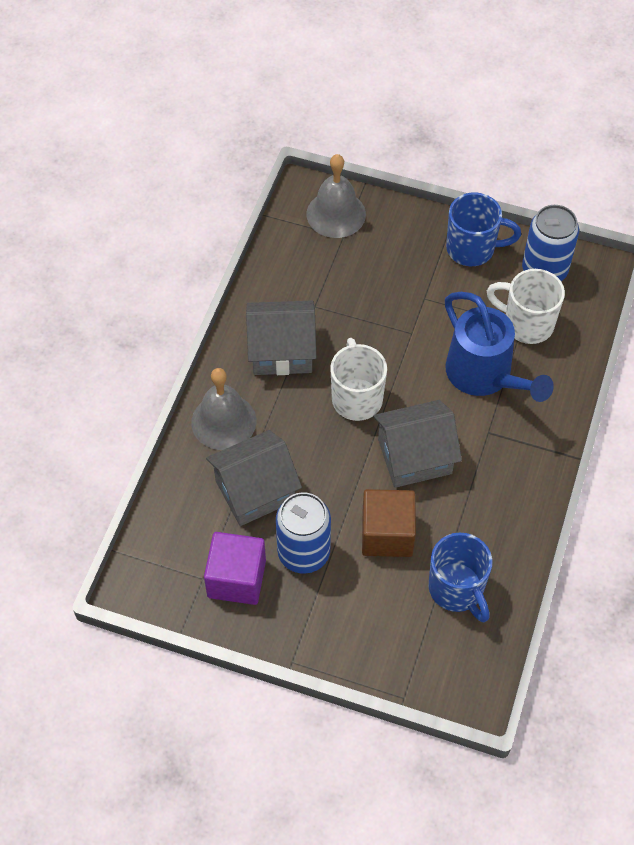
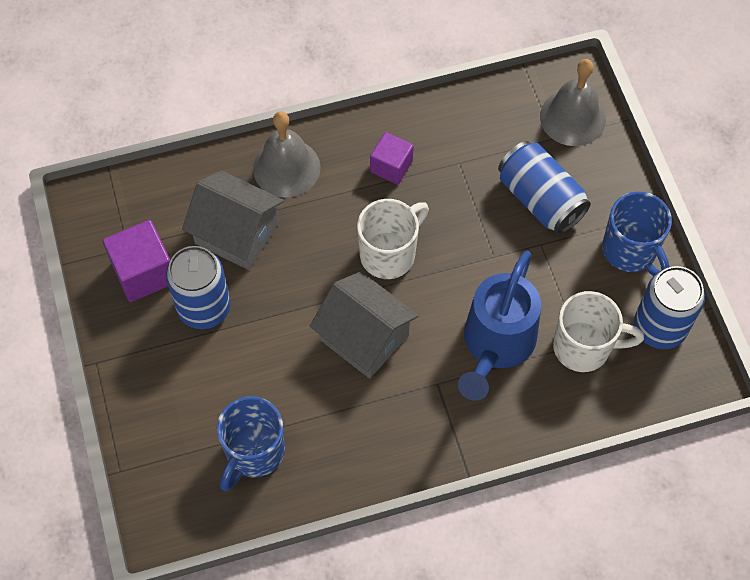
camera: 55 degrees right, 5 degrees up
(282, 351) = (391, 166): grey house -> purple cube
(387, 275) = (540, 199): none -> blue can
(387, 534) = (269, 362): brown cube -> none
(526, 324) = (584, 347): white mug -> white mug turned 105 degrees clockwise

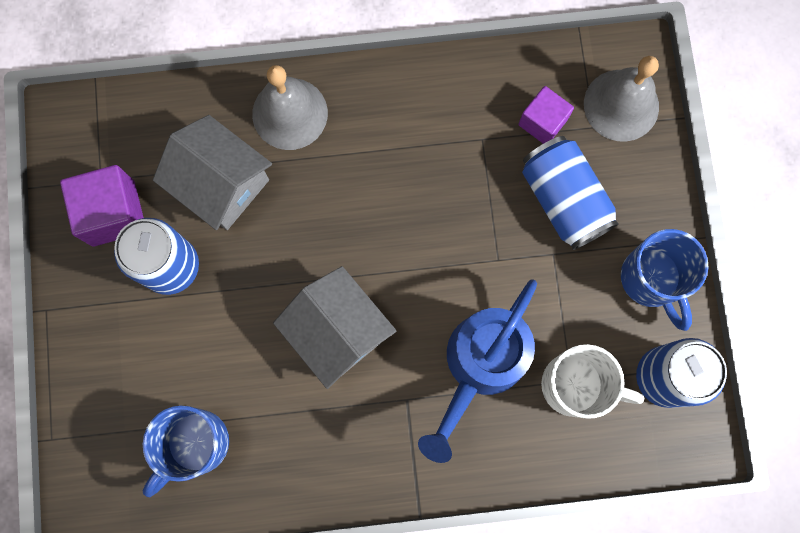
camera: 10 degrees right, 15 degrees up
(389, 254) = (383, 237): white mug -> none
(391, 166) = (406, 131): purple cube -> purple cube (542, 122)

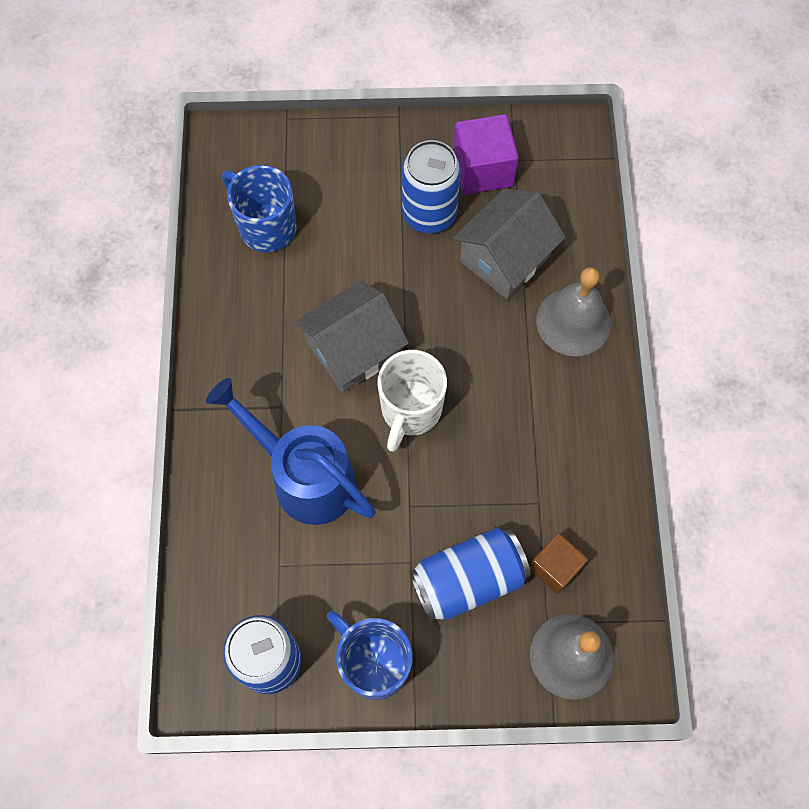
camera: 95 degrees right, 10 degrees down
(542, 122) = (555, 567): purple cube -> brown cube
(575, 385) = (273, 568): white mug -> white mug (410, 410)
(651, 280) = (374, 663): blue mug -> blue mug turned 60 degrees clockwise

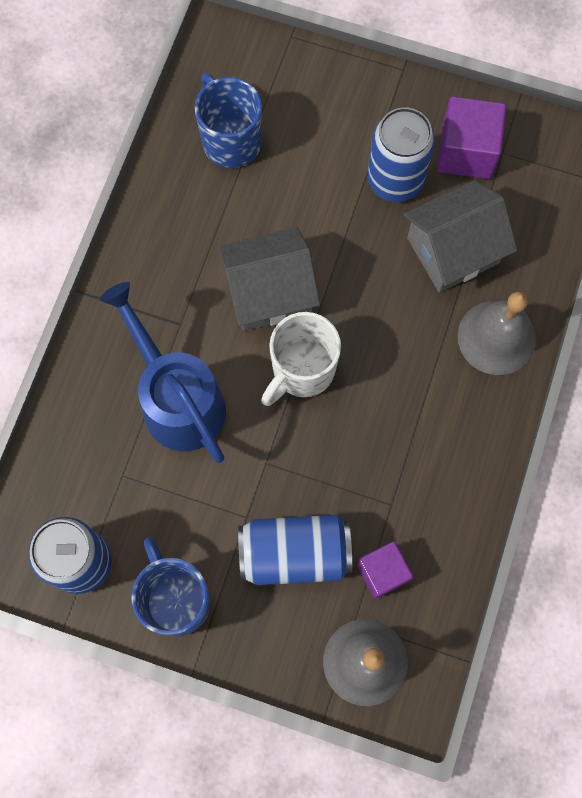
camera: 20 degrees right, 5 degrees up
(555, 567) = (382, 572): brown cube -> purple cube

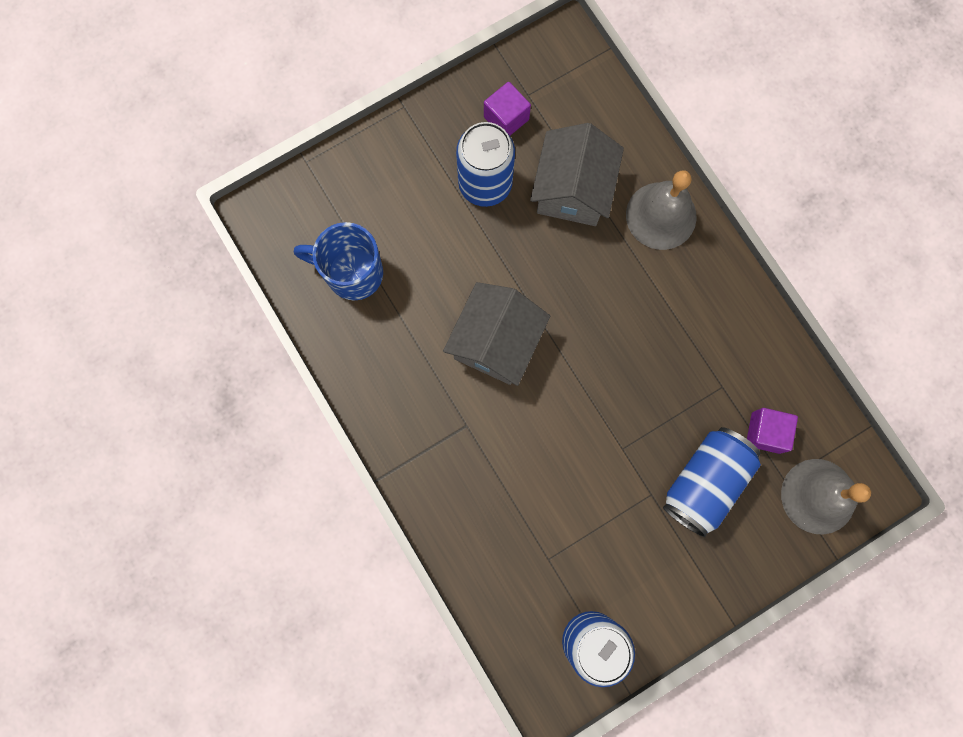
camera: 50 degrees left, 5 degrees up
(176, 599) = (671, 592): blue mug -> none
(177, 398) = (522, 474): blue watering can -> none
(302, 370) = (574, 368): white mug -> none
(466, 152) = (506, 118): purple cube -> purple cube, size x0.65

